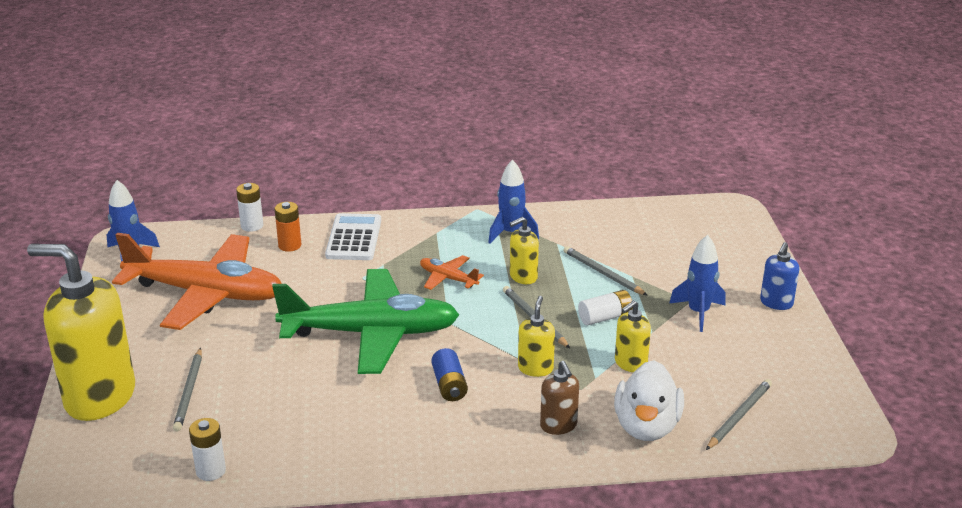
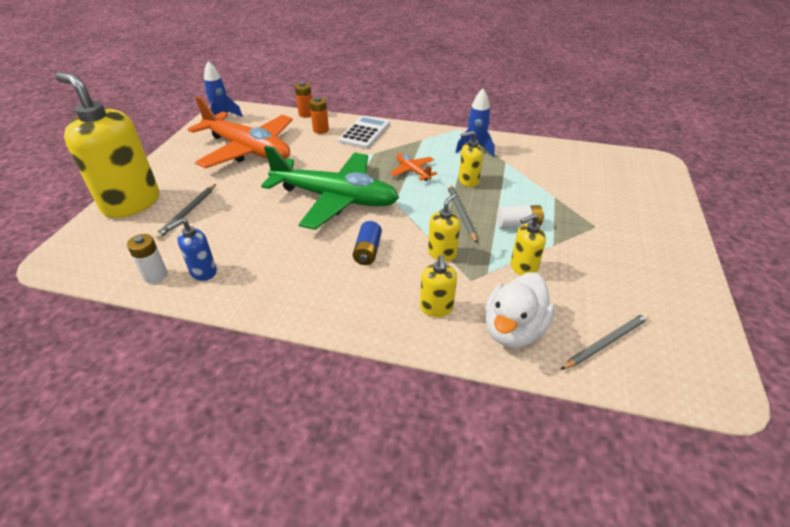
camera: 20 degrees right, 10 degrees up
(252, 226) = (306, 114): white battery -> orange battery
(558, 425) = (436, 308): brown soap dispenser -> yellow soap dispenser
(603, 273) = (531, 190): grey pencil -> none
(698, 313) = (600, 237): blue rocket -> none
(776, 303) = (674, 244): blue soap dispenser -> blue soap dispenser (203, 272)

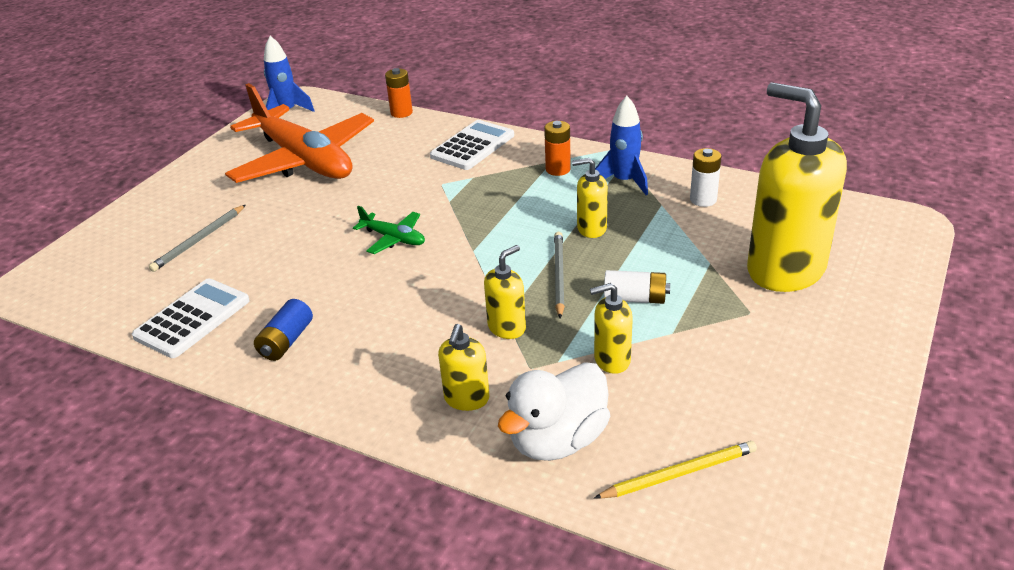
camera: 15 degrees right, 5 degrees down
(131, 203) = (136, 221): yellow soap dispenser -> yellow soap dispenser (785, 269)
(155, 275) = (136, 317): white battery -> white battery (703, 199)
(203, 272) = (192, 319): blue soap dispenser -> white calculator
(321, 130) = (413, 138): orange battery -> orange battery (558, 169)
(335, 199) = (393, 238): green plane -> green plane, size x0.42
(367, 251) = (408, 314): blue battery -> blue battery (286, 341)
(412, 171) = (517, 208): orange plane -> none
(605, 342) = (678, 473): grey pencil -> yellow pencil

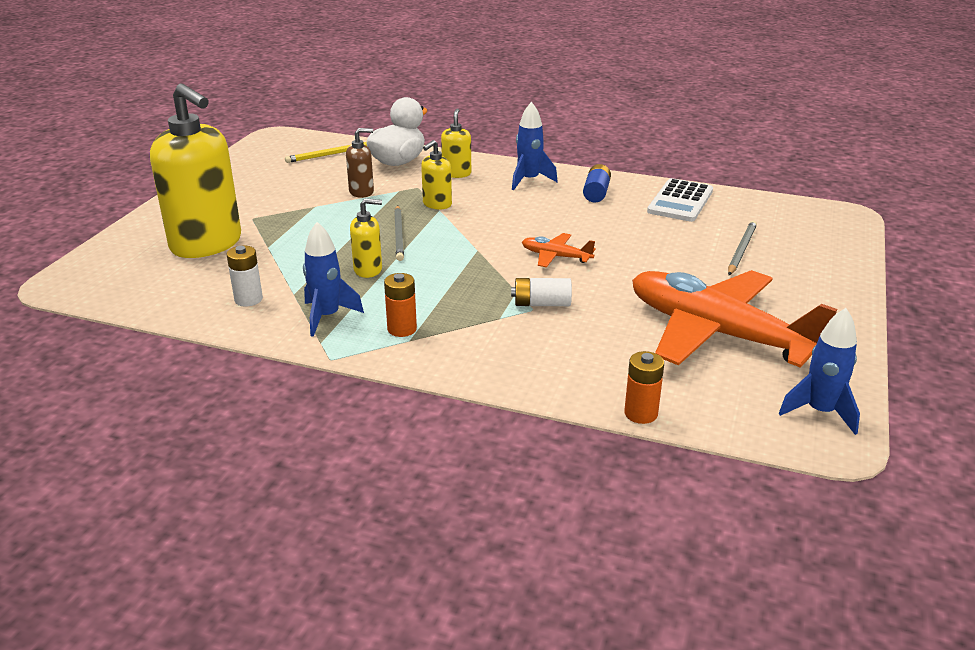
camera: 170 degrees right, 5 degrees down
(364, 375) = (529, 180): none -> blue rocket
(393, 238) = (555, 256): green plane -> orange plane
(472, 146) = (513, 358): white calculator -> none
(611, 360) = (361, 192): yellow soap dispenser -> brown soap dispenser
(635, 298) = (338, 223): white battery -> white battery (541, 304)

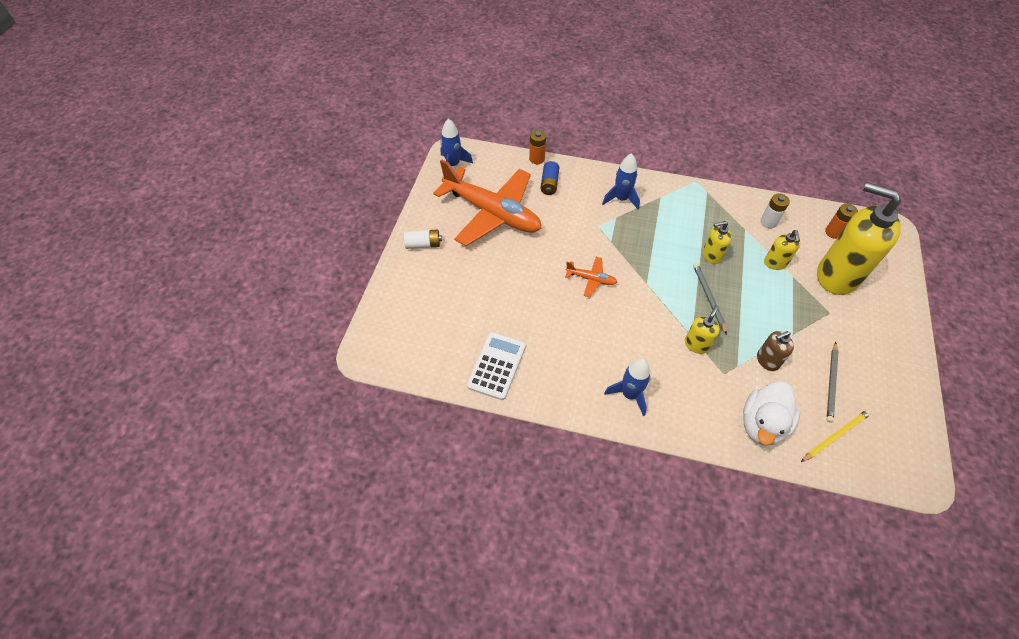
camera: 175 degrees right, 25 degrees up
(327, 317) = (714, 211): blue rocket -> blue rocket (621, 199)
(402, 329) = (668, 204): orange battery -> orange battery (833, 232)
(456, 173) = (698, 403): yellow soap dispenser -> yellow soap dispenser (775, 263)
(541, 304) = (593, 230): white battery -> white battery (423, 244)
(596, 193) = (568, 375): blue battery -> blue battery (549, 184)
(741, 250) = (461, 297): grey pencil -> grey pencil (831, 383)

